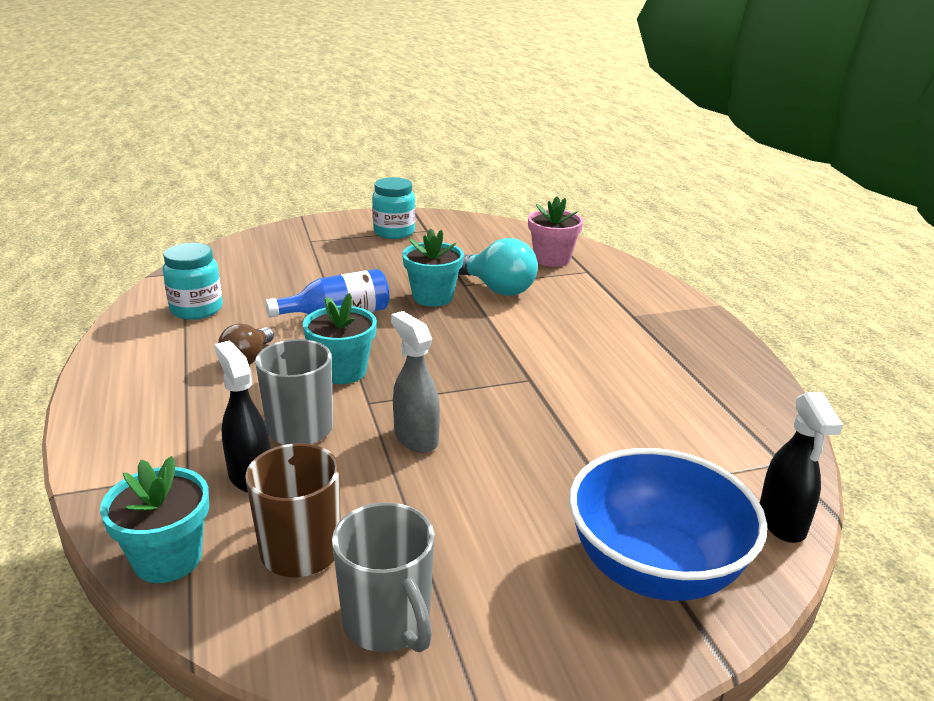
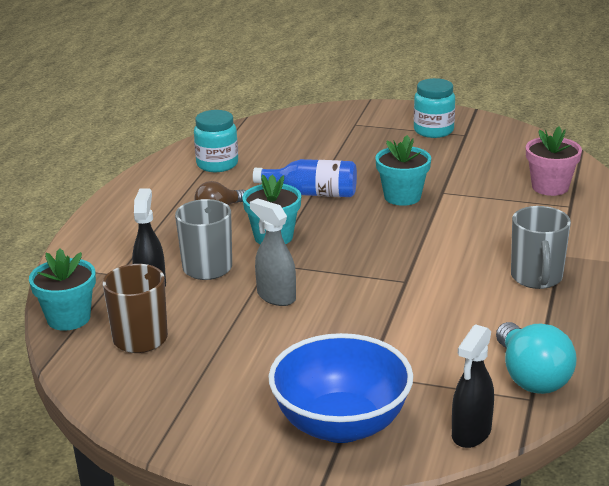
camera: 35 degrees right, 0 degrees up
(388, 623) = (151, 391): grey mug -> grey mug (536, 278)
(415, 438) = (276, 296): grey spray bottle -> grey spray bottle turned 45 degrees counterclockwise
(497, 288) = (466, 202): turquoise light bulb -> turquoise light bulb (531, 377)

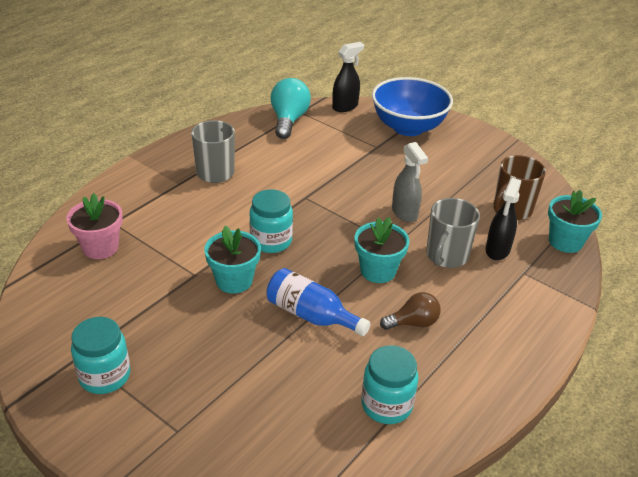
camera: 160 degrees left, 10 degrees up
(400, 232) = (271, 241): none -> turquoise jar

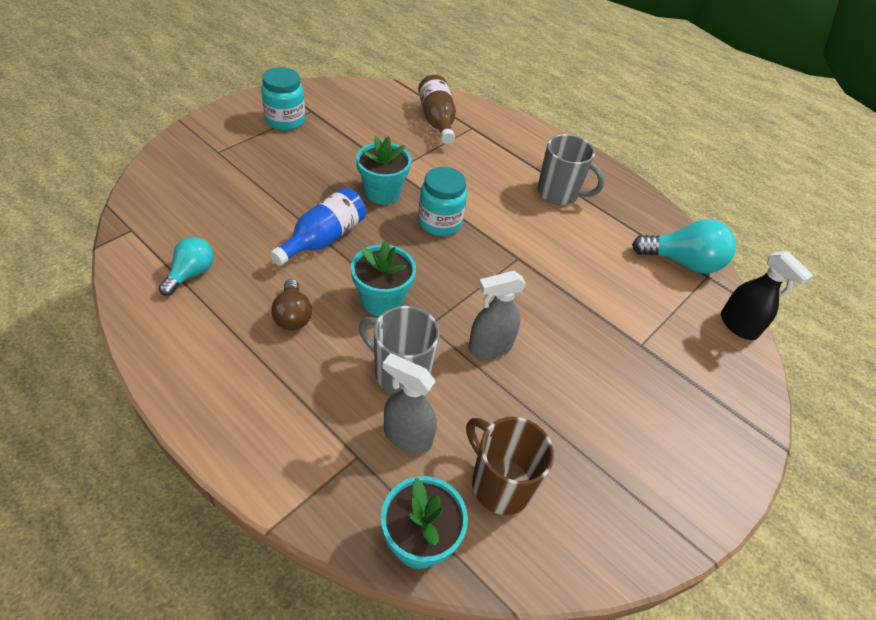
camera: 90 degrees right, 10 degrees up
(100, 247) = (437, 120): pink flower pot -> brown bottle
(386, 405) = (191, 274): turquoise jar -> turquoise light bulb
(408, 127) = (704, 393): blue bowl -> none
(497, 250) = (407, 436): black spray bottle -> grey spray bottle

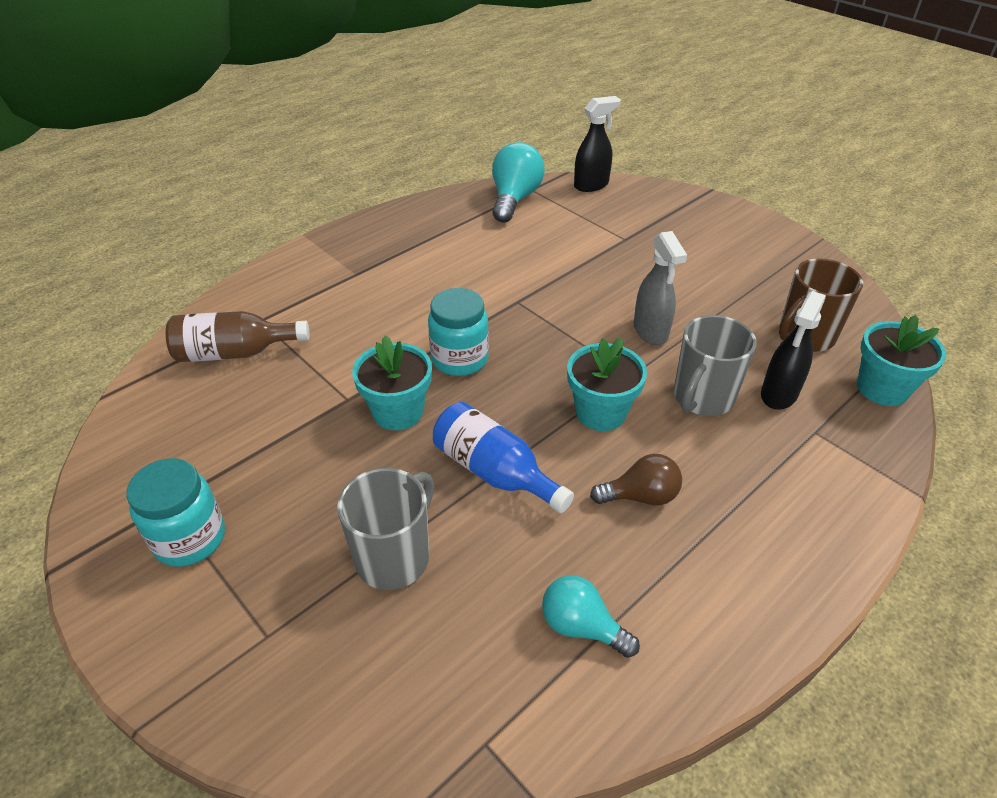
camera: 80 degrees left, 5 degrees down
(407, 436) = (778, 394): grey spray bottle -> black spray bottle
(559, 193) = (407, 261): grey mug -> grey mug (394, 557)

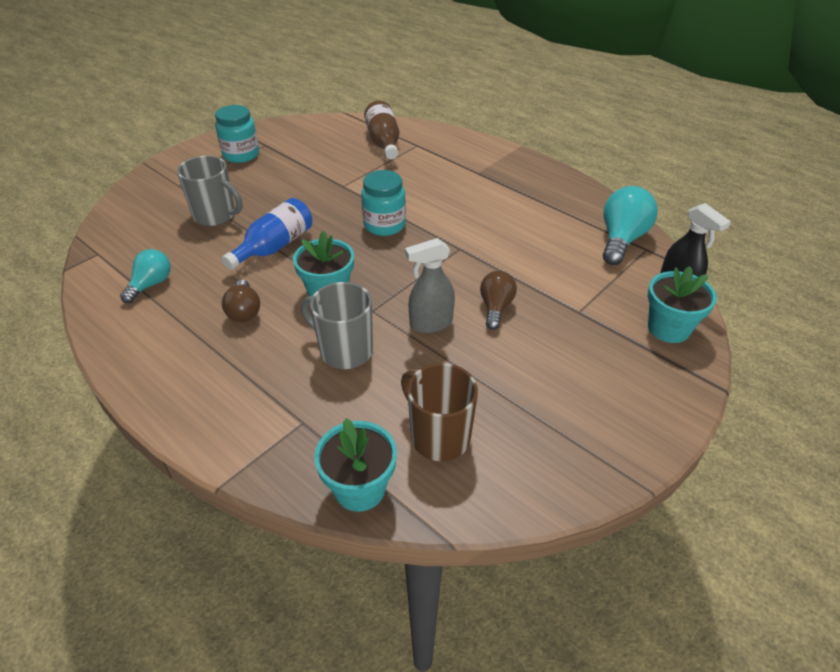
camera: 85 degrees right, 0 degrees up
(398, 412) = (330, 205): turquoise flower pot -> turquoise flower pot (668, 328)
(514, 199) = (621, 239): turquoise light bulb -> turquoise light bulb turned 75 degrees counterclockwise
(622, 286) = (495, 307): none -> brown light bulb
(778, 394) = (350, 402): black spray bottle -> none

